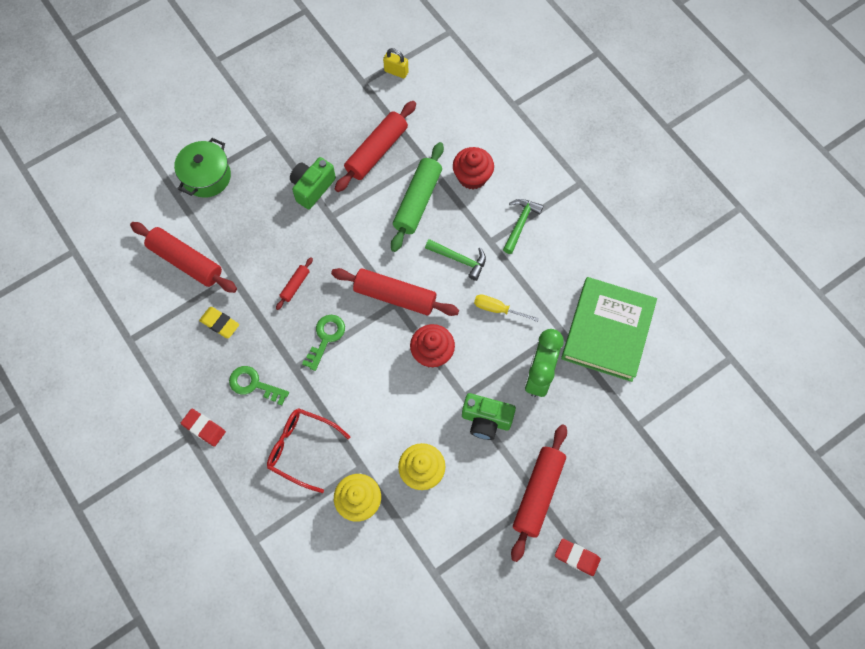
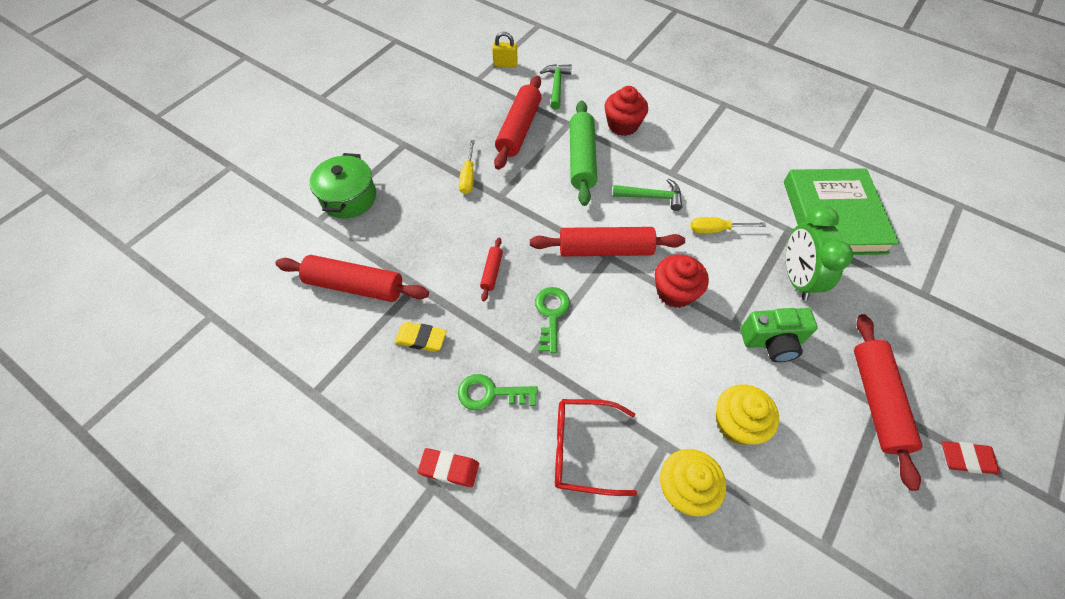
camera: 20 degrees left, 10 degrees down
(312, 188) = (468, 177): green camera -> yellow screwdriver
(520, 223) = (691, 150): green hammer -> green hammer (556, 86)

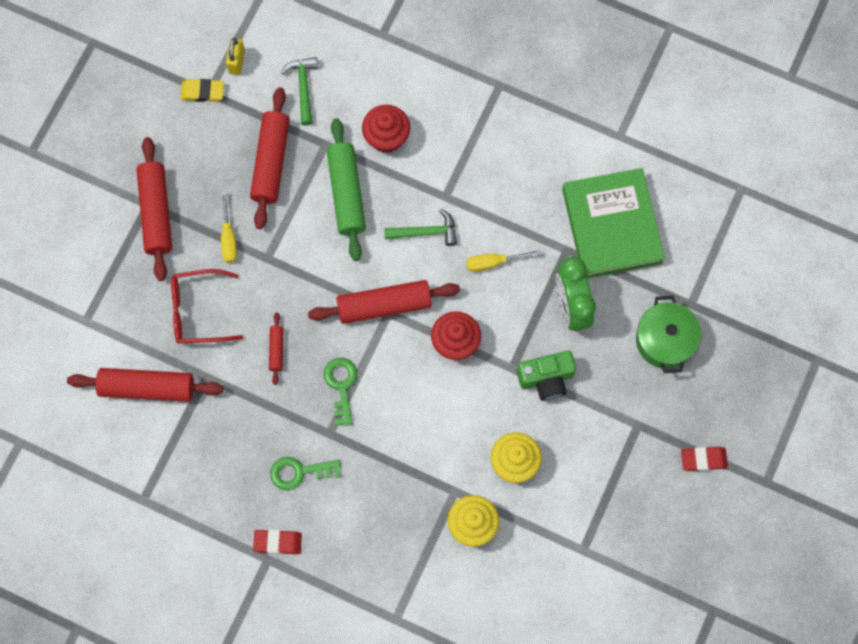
camera: 10 degrees left, 15 degrees up
(349, 197) = (108, 286): green pot -> green pot (665, 340)
(421, 338) = (225, 431): yellow eraser -> yellow eraser (202, 92)
(505, 64) = (237, 62): yellow padlock -> yellow padlock turned 75 degrees counterclockwise
(583, 449) = (386, 507): red glasses -> red glasses (198, 311)
(876, 401) = (635, 421): red rolling pin -> red rolling pin (156, 213)

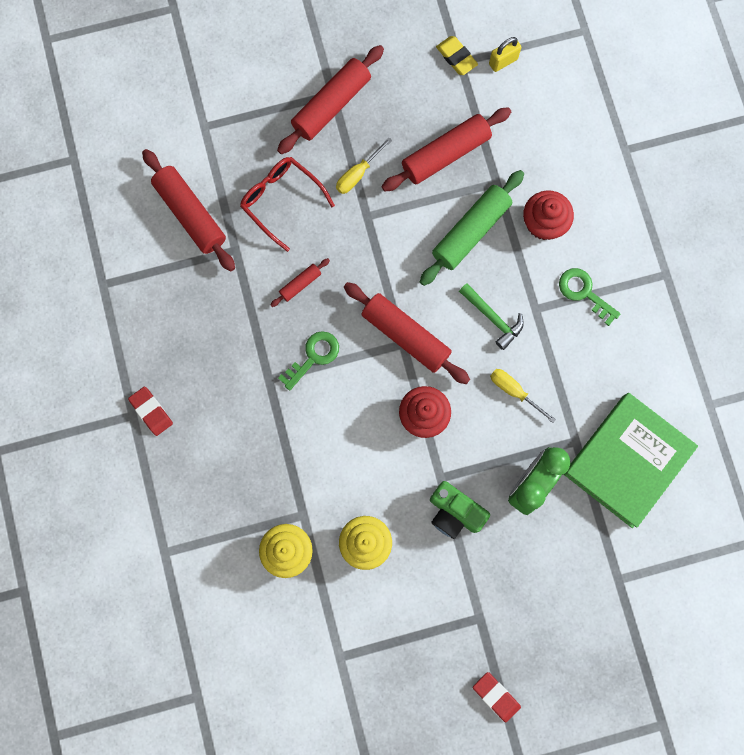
camera: 50 degrees right, 5 degrees up
(299, 472) = (219, 382): green key -> green key (584, 292)
(303, 87) = (527, 127): green hammer -> none
(665, 340) = (569, 583): green pot -> none

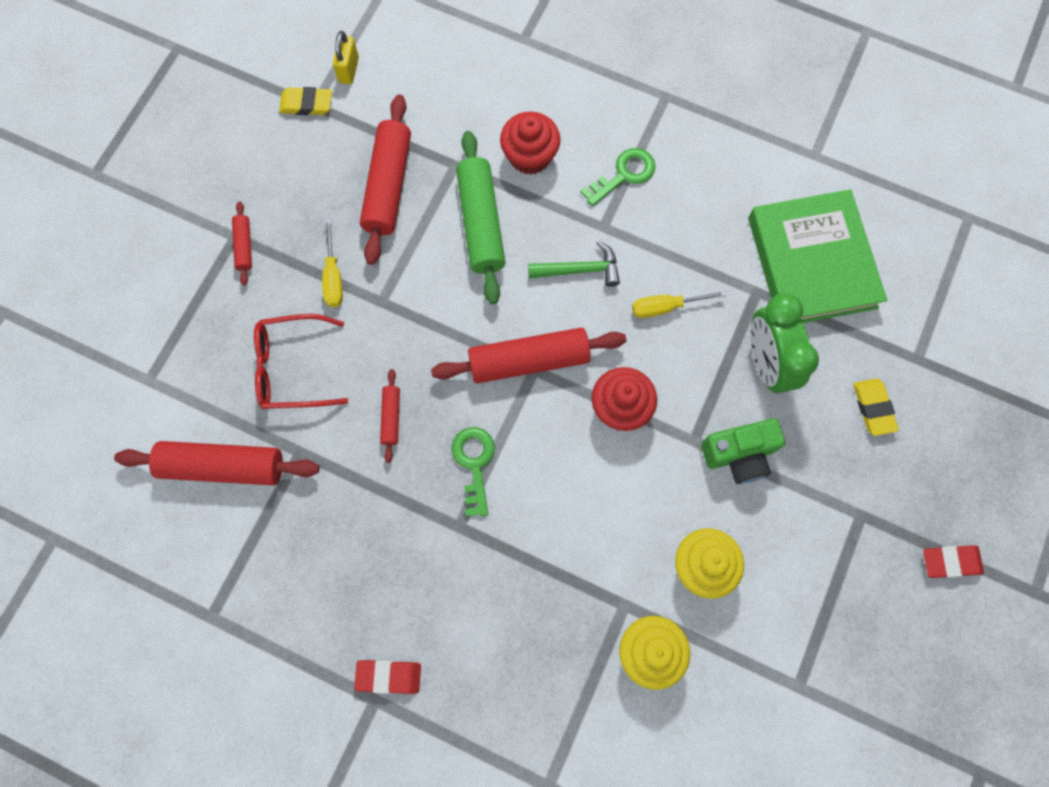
camera: 50 degrees left, 5 degrees down
(331, 105) = (244, 246): red rolling pin -> red rolling pin, size x0.48
(558, 574) = (873, 408): none -> yellow eraser
(584, 292) = (624, 174): green key -> green key turned 150 degrees clockwise

